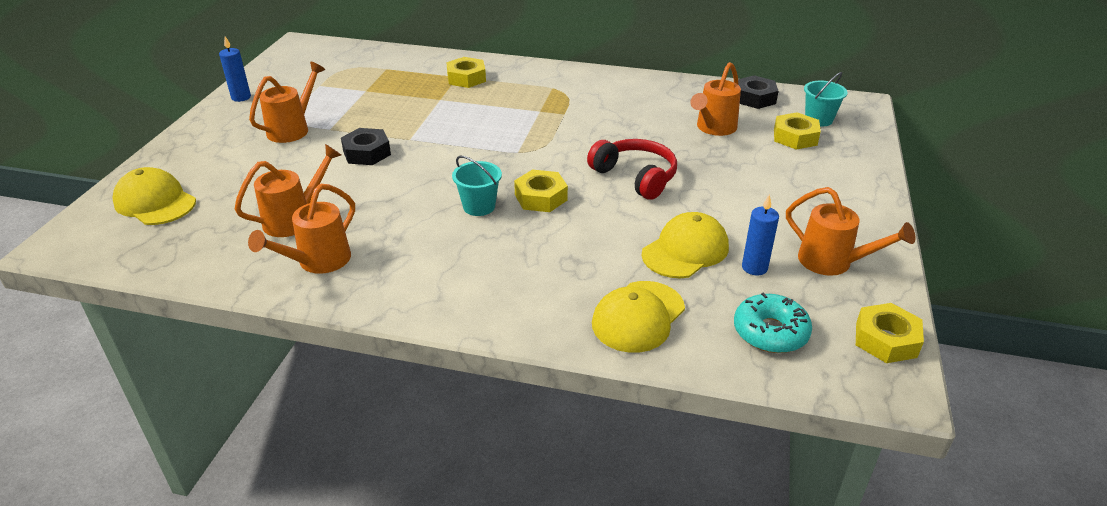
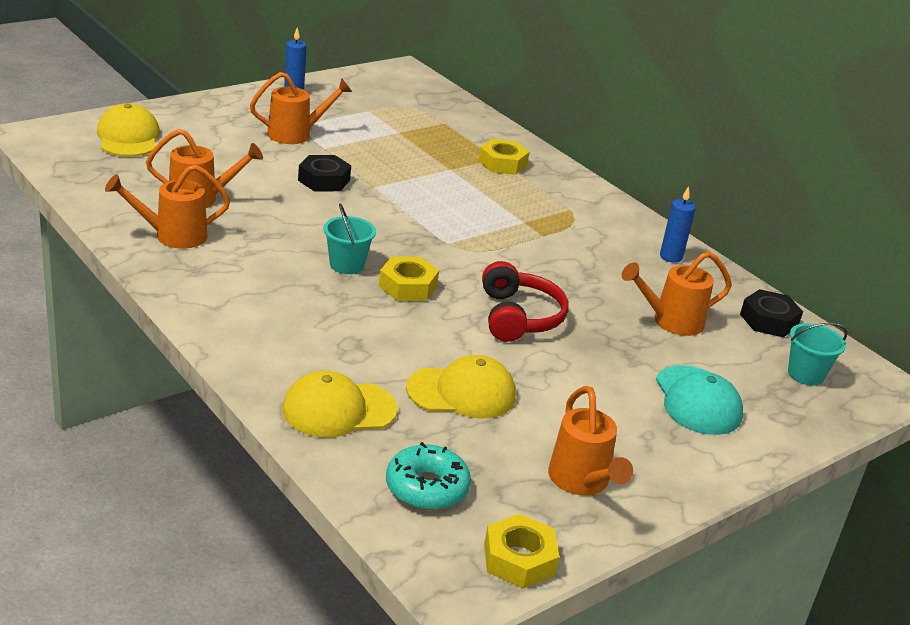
camera: 35 degrees right, 5 degrees down
(754, 267) = (500, 440): blue candle -> blue candle (671, 257)
(795, 137) = (746, 374): yellow nut -> none
(801, 169) = (697, 401): none -> turquoise cap

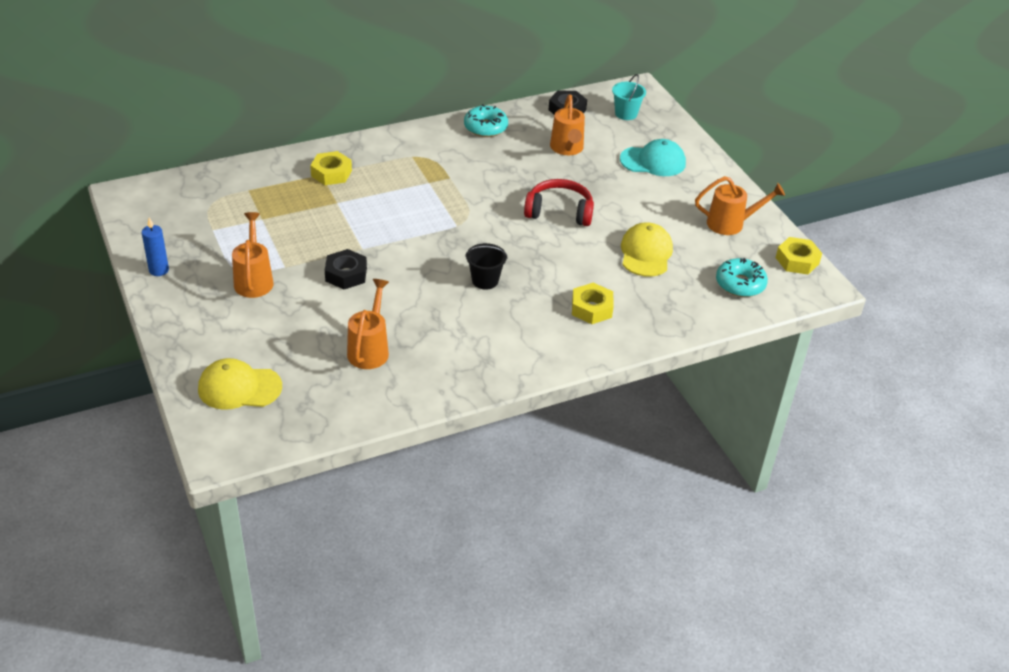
camera: 75 degrees left, 10 degrees up
(172, 236) = (431, 370): orange watering can -> none
(339, 409) = (665, 309): yellow cap -> none
(347, 265) = (485, 280): turquoise bucket -> black bucket
(408, 286) = (517, 255): yellow nut -> yellow nut (591, 308)
(671, 257) = (485, 127): blue candle -> turquoise donut

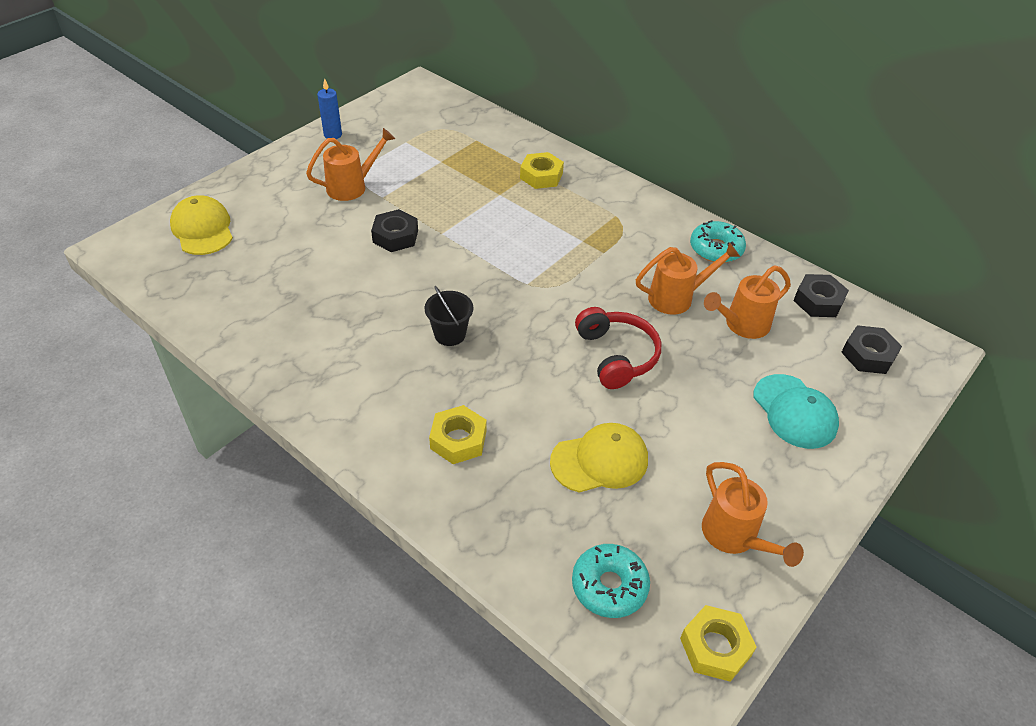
camera: 65 degrees right, 5 degrees up
(370, 349) = (293, 289): orange watering can -> orange watering can (677, 298)
(626, 114) = (868, 355): turquoise bucket -> black nut

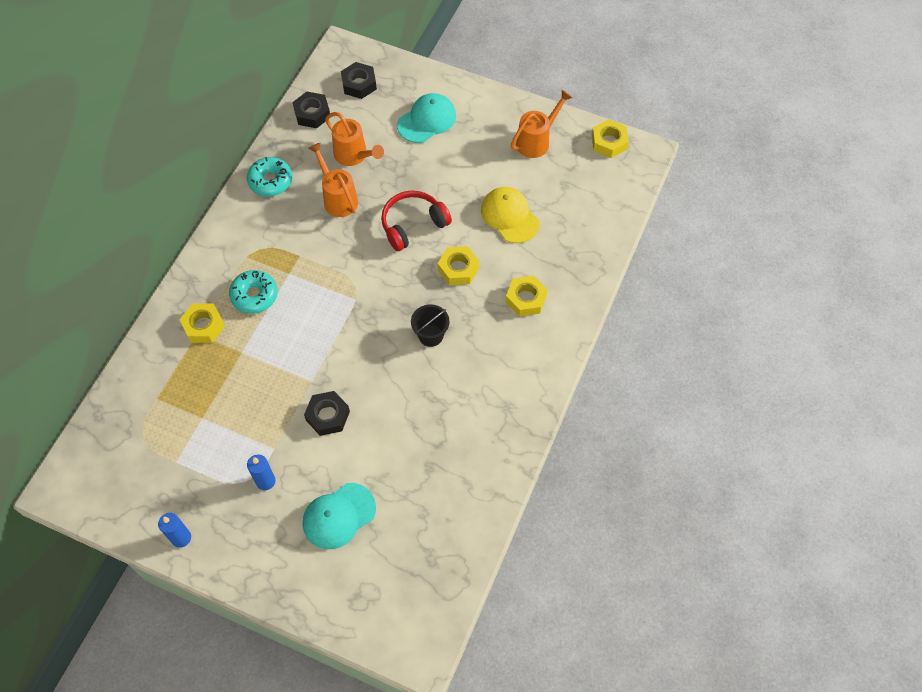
camera: 105 degrees left, 15 degrees up
(202, 229) = (370, 586): yellow cap -> none
(285, 223) = (339, 516): none -> turquoise cap
(352, 186) = (265, 481): orange watering can -> blue candle
(533, 383) = (458, 269): none -> yellow nut
(609, 586) = (595, 194): turquoise donut -> turquoise donut (254, 295)

